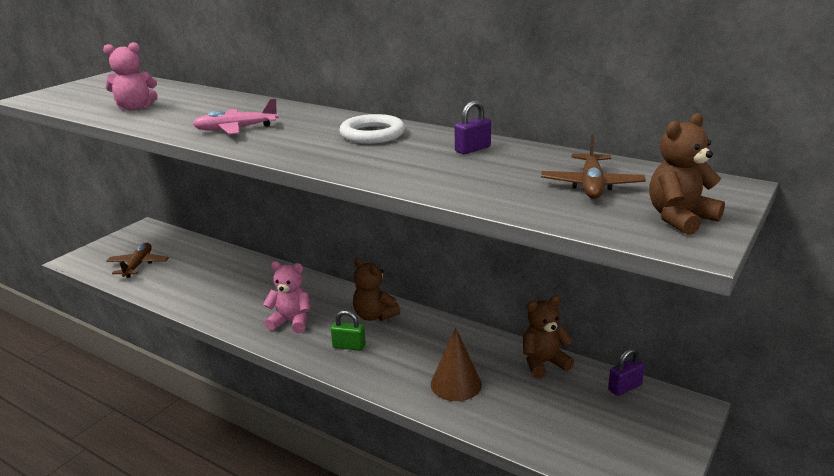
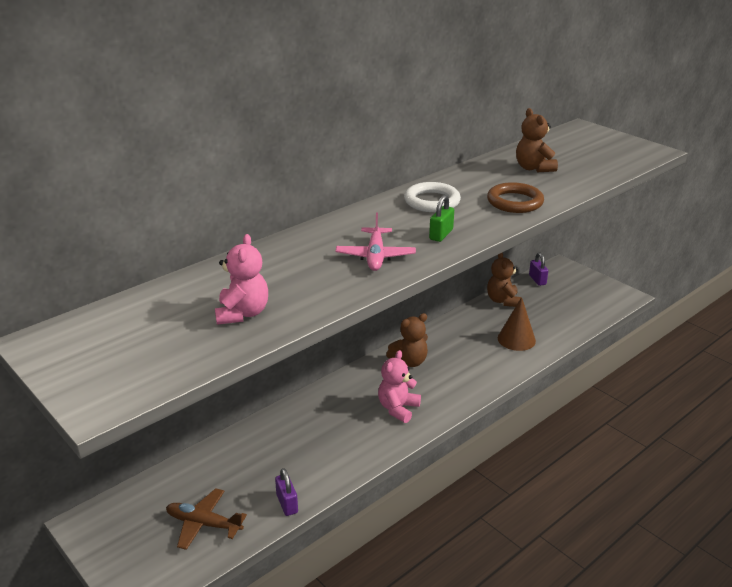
camera: 75 degrees left, 5 degrees up
(349, 346) = (450, 380): green padlock -> green padlock (441, 234)
(394, 167) = (515, 202): none -> brown ring
(472, 149) = (488, 174): purple padlock -> purple padlock (287, 504)
(591, 185) = (570, 155): brown plane -> none
(680, 218) = (622, 146): brown teddy bear -> brown teddy bear (533, 168)

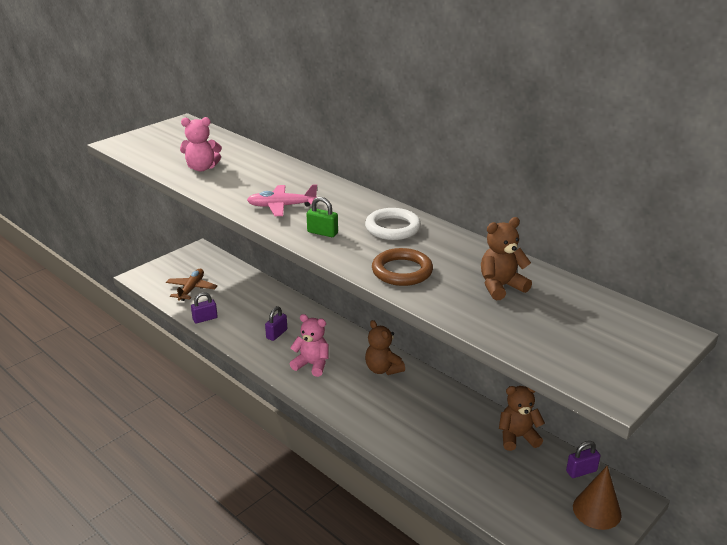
camera: 85 degrees right, 0 degrees up
(335, 436) = (276, 334): none -> purple padlock
(516, 339) = (438, 445): brown cone -> brown cone (596, 510)

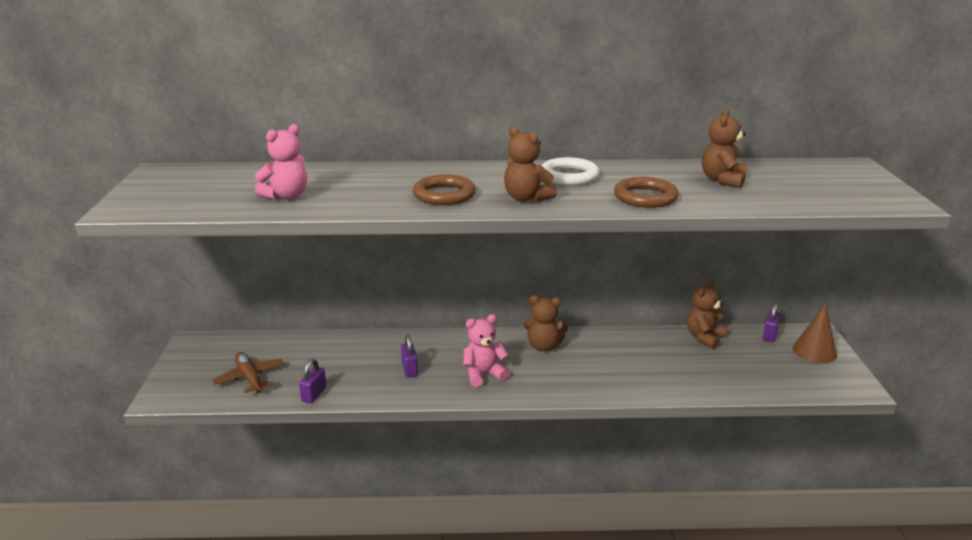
camera: 45 degrees left, 5 degrees down
(281, 206) = (444, 195): pink plane -> brown ring
(322, 233) = (526, 198): green padlock -> brown teddy bear

